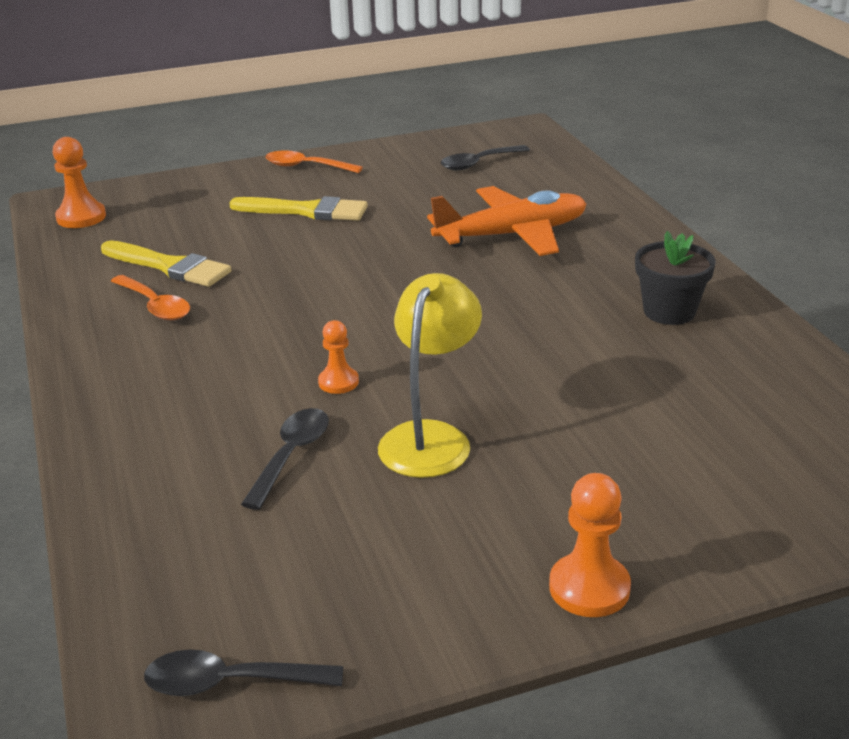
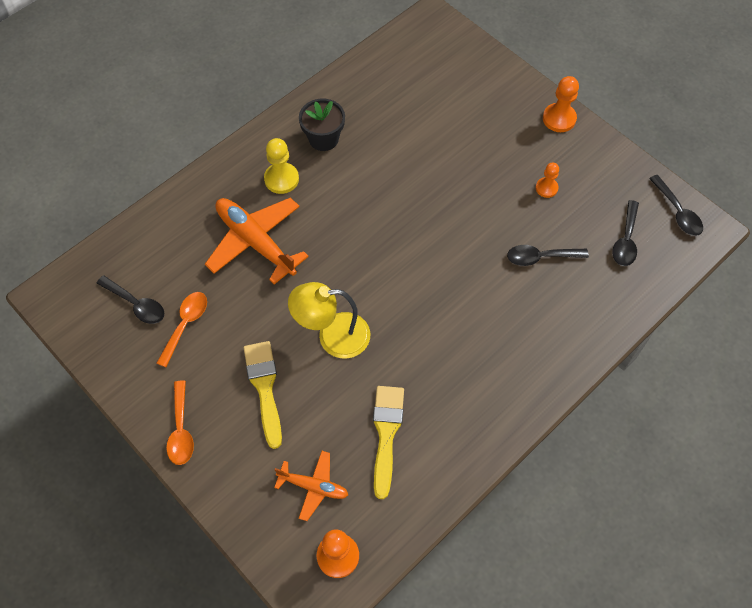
camera: 115 degrees left, 30 degrees up
(155, 306) = (440, 410): orange spoon -> orange spoon (185, 325)
(165, 217) = (313, 486): none -> orange plane
(234, 572) = (626, 240): none -> black spoon
(338, 382) = (469, 265): orange pawn -> orange pawn (546, 188)
(431, 437) = (494, 205): yellow lamp -> yellow lamp (333, 336)
(607, 267) = (281, 179): none -> yellow pawn

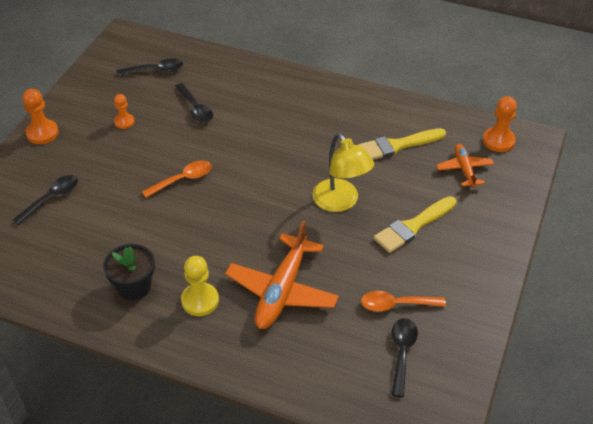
camera: 115 degrees left, 15 degrees down
(181, 430) = (485, 263): orange spoon -> orange spoon (183, 179)
(677, 212) = (115, 51): black spoon -> black spoon (51, 198)

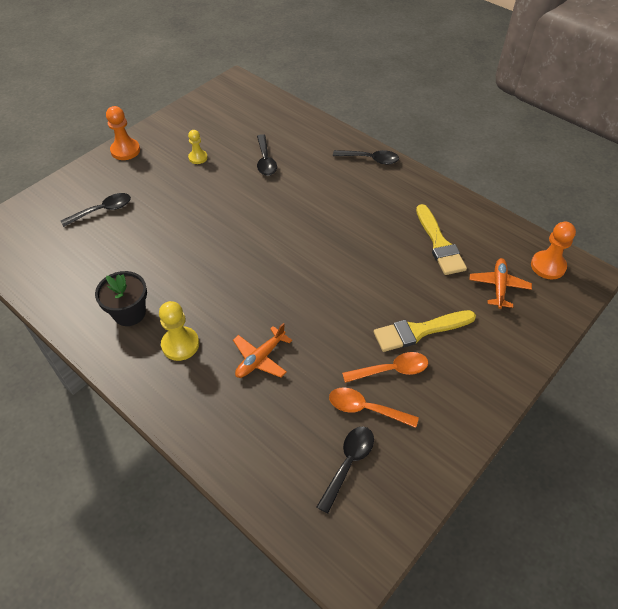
camera: 20 degrees right, 5 degrees up
(124, 122) = (198, 157): orange pawn -> yellow pawn
(155, 70) = (247, 118): black spoon -> black spoon (370, 159)
(183, 179) = (222, 223): orange spoon -> orange spoon (391, 370)
(282, 291) = (260, 358): orange plane -> orange plane, size x0.56
(340, 202) = (358, 285): yellow lamp -> none
(397, 145) = (439, 244): yellow brush -> yellow brush turned 105 degrees counterclockwise

